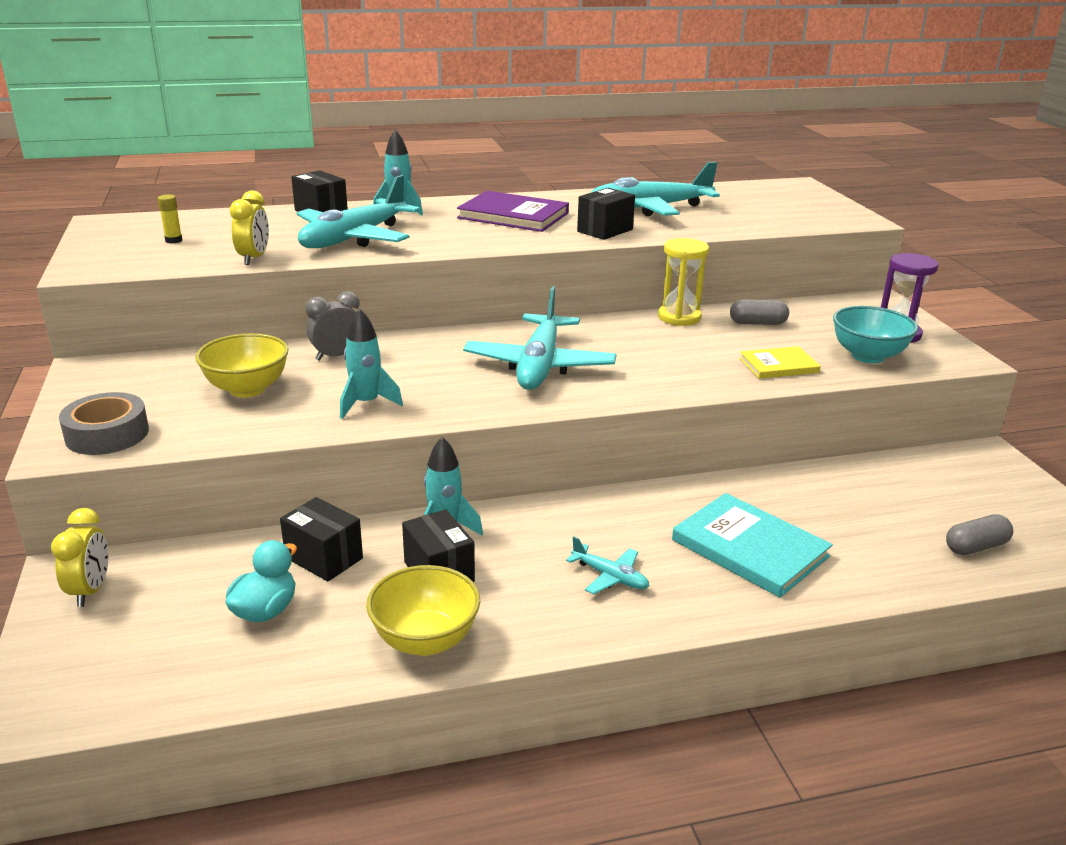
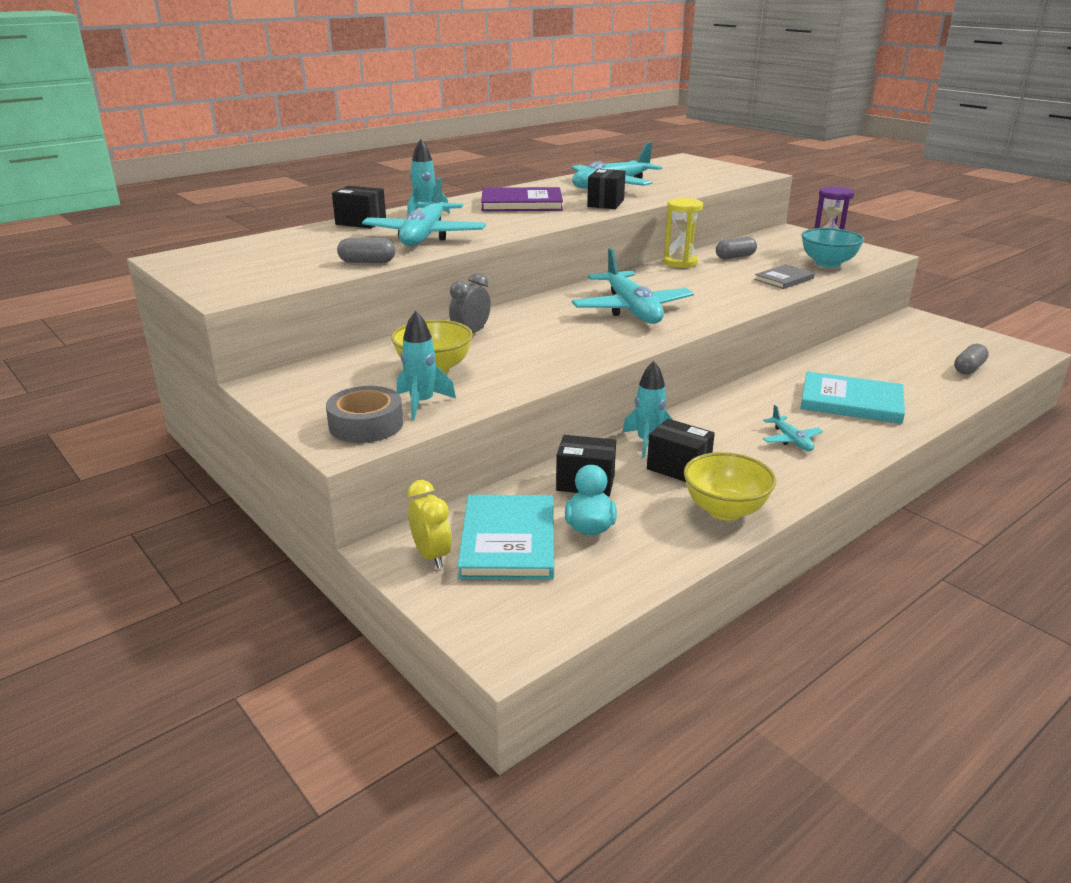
camera: 25 degrees left, 0 degrees up
(173, 240) = (268, 261): yellow glue stick -> none
(174, 599) = (508, 541): none -> turquoise book
(254, 258) = (367, 262): yellow clock -> grey capsule
(366, 404) = (544, 358): turquoise rocket -> turquoise rocket (422, 403)
(610, 577) = (791, 440): turquoise plane -> turquoise plane turned 60 degrees clockwise
(778, 365) = (784, 279): yellow book -> grey book

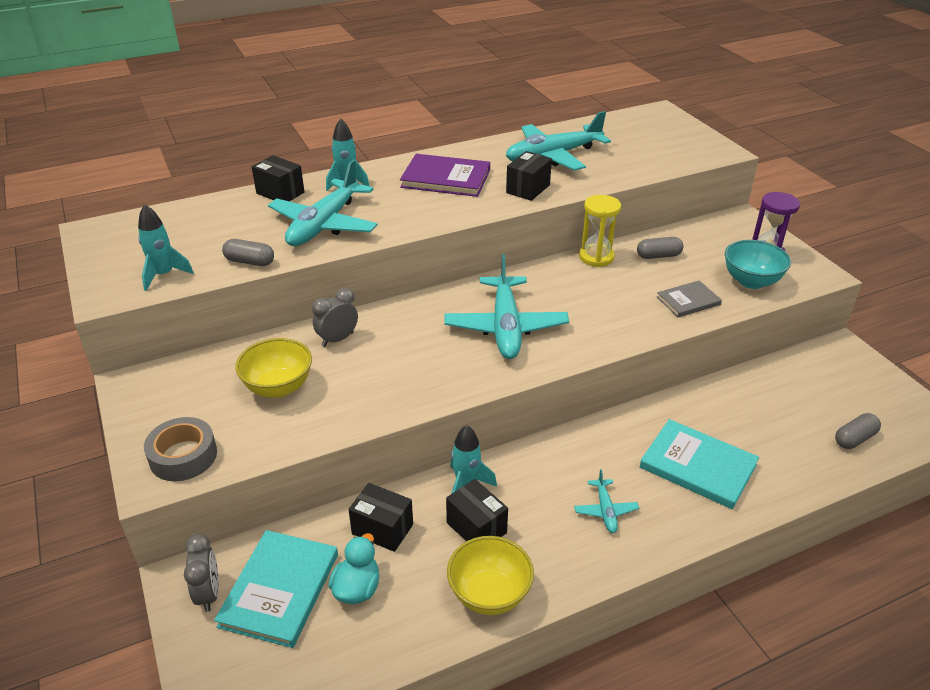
camera: 15 degrees right, 10 degrees up
(422, 403) = (243, 436): turquoise rocket -> turquoise rocket (164, 275)
(431, 556) = (208, 593): yellow clock -> grey clock

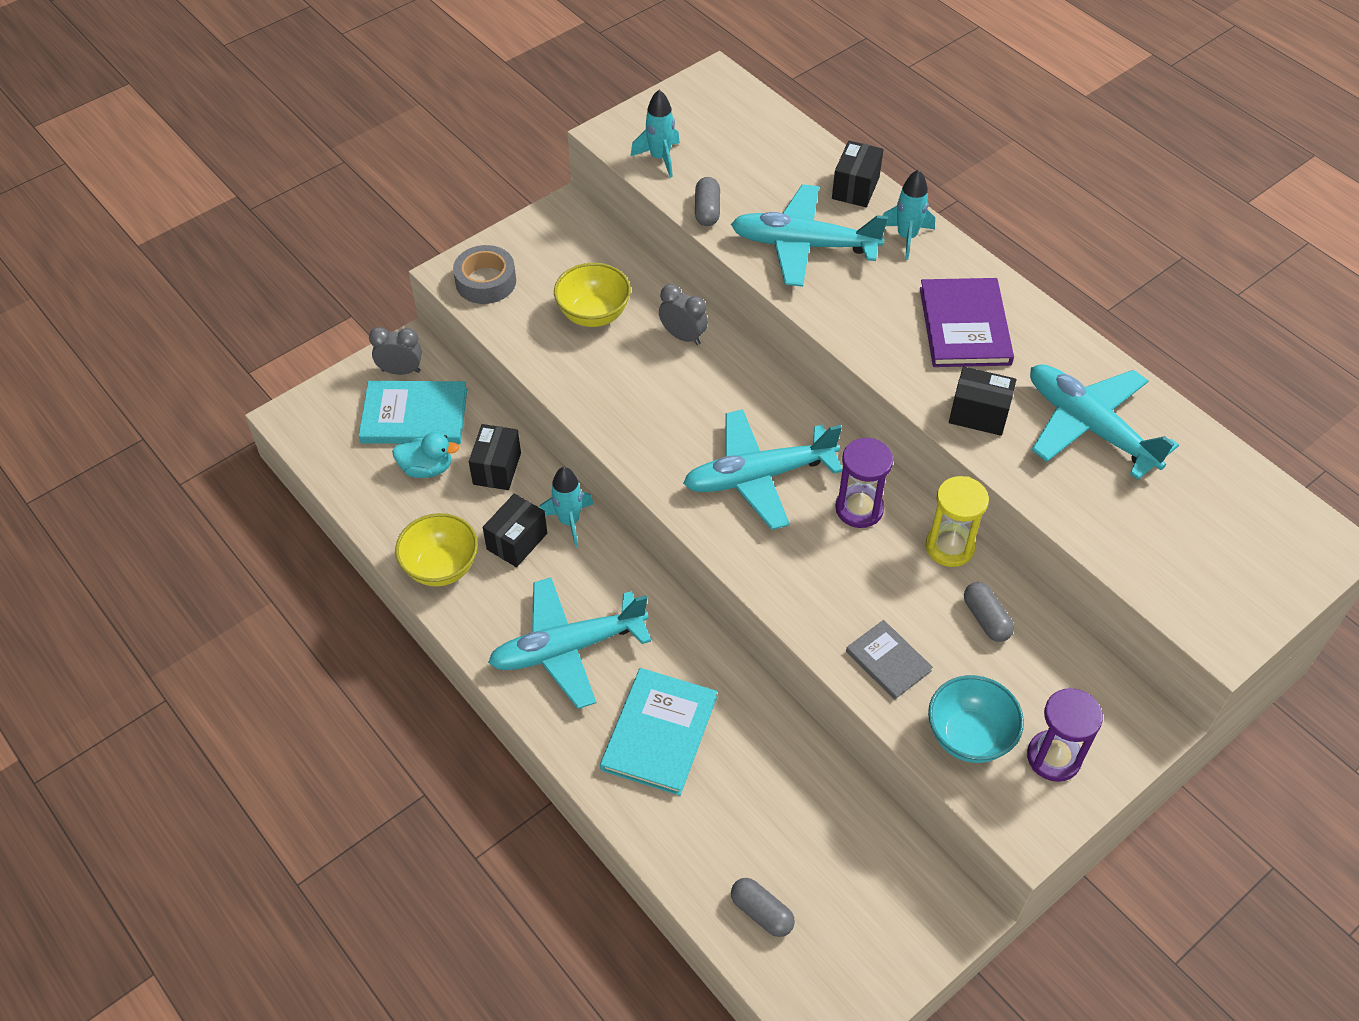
camera: 75 degrees right, 15 degrees up
(208, 593) = (401, 371): grey clock -> grey clock turned 150 degrees counterclockwise
(552, 287) = (859, 509): none -> purple hourglass
(605, 510) = (567, 648): turquoise plane -> turquoise plane, size x2.19

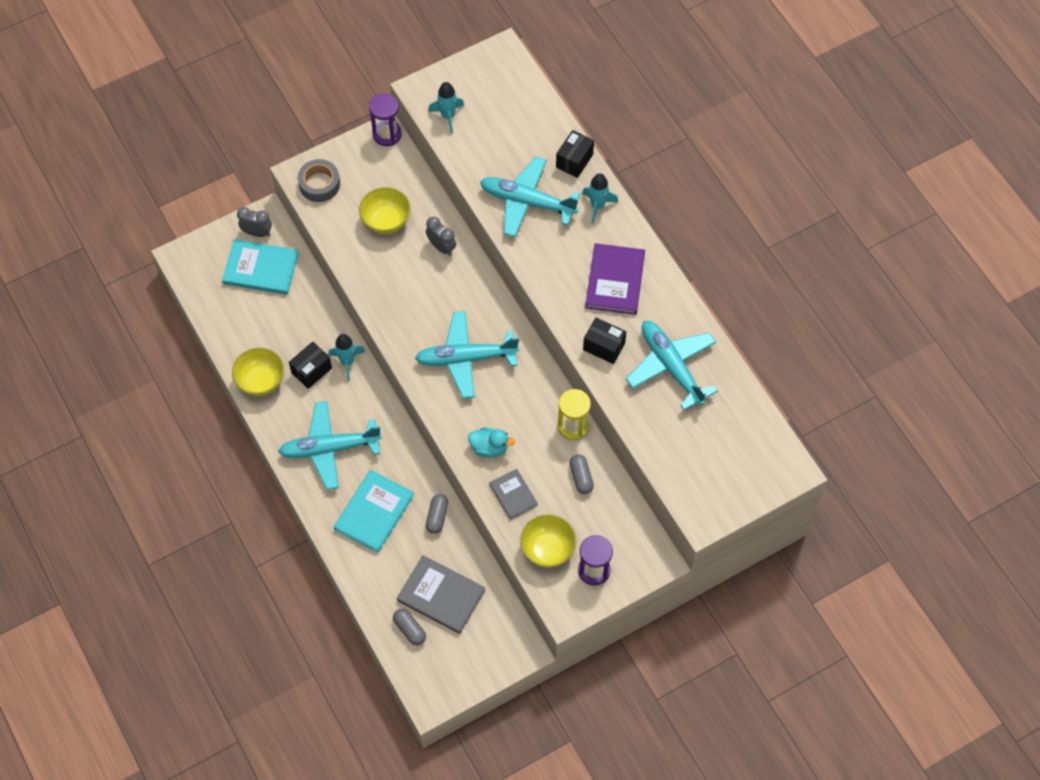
camera: 10 degrees right, 10 degrees up
(427, 468) = (263, 309): turquoise duck -> turquoise duck (489, 447)
(497, 468) = (308, 316): black box -> none
(707, 210) = (469, 164): grey capsule -> grey capsule (437, 517)
(799, 847) = (441, 595): none -> grey book
(859, 509) = (523, 391): purple hourglass -> purple hourglass (387, 134)
(969, 736) = (547, 549): turquoise bowl -> yellow bowl

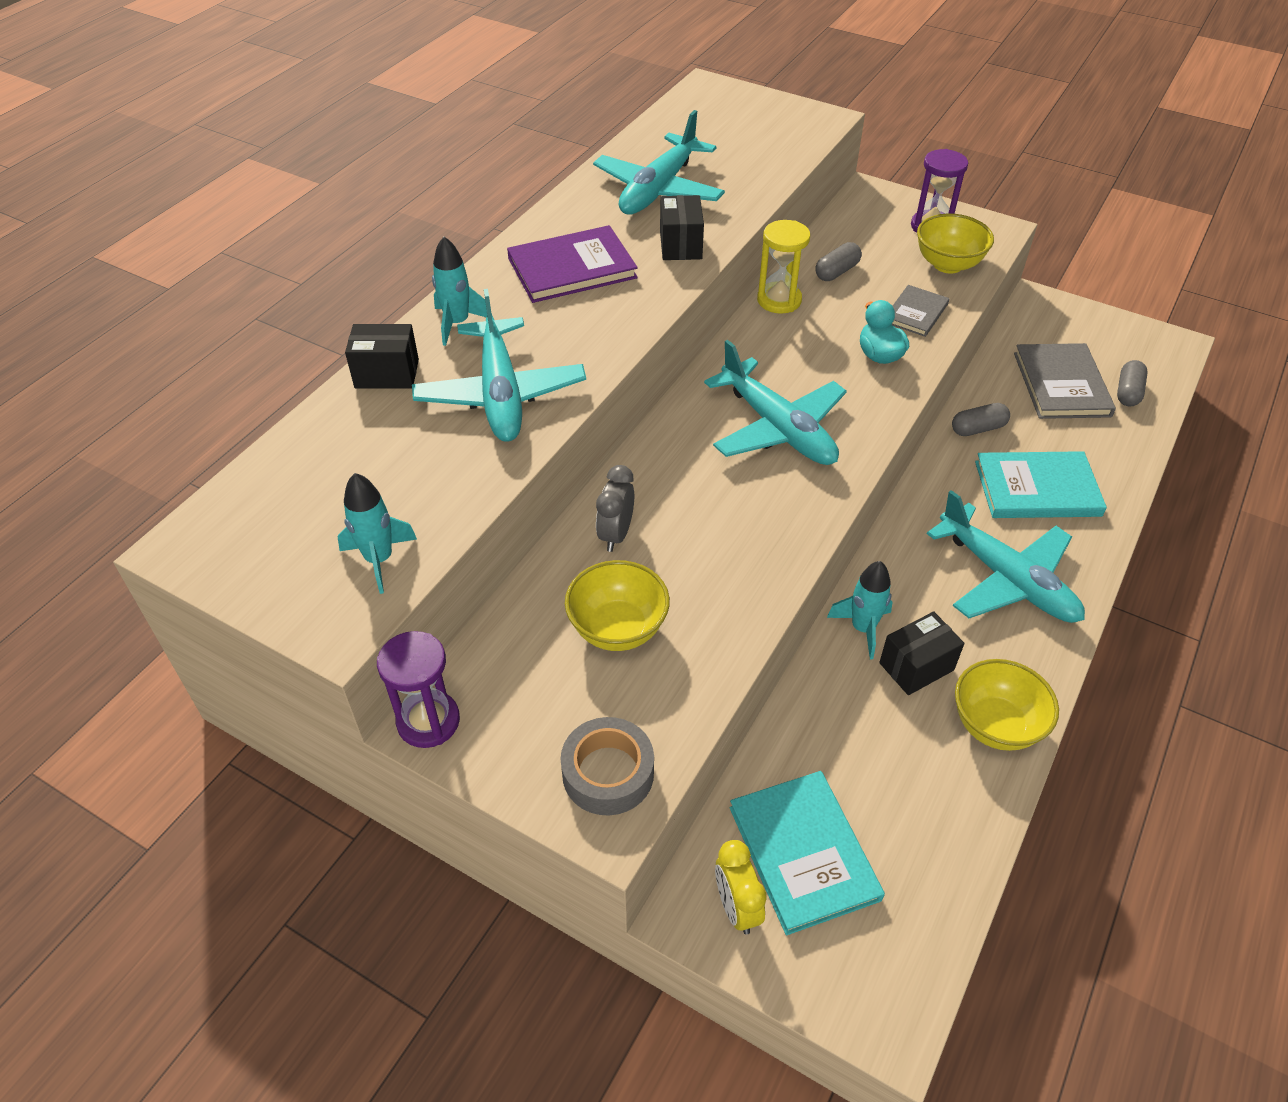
camera: 120 degrees left, 15 degrees down
(257, 233) = (736, 907): grey clock -> yellow clock
(311, 370) = (916, 666): black box -> black box turned 45 degrees counterclockwise

